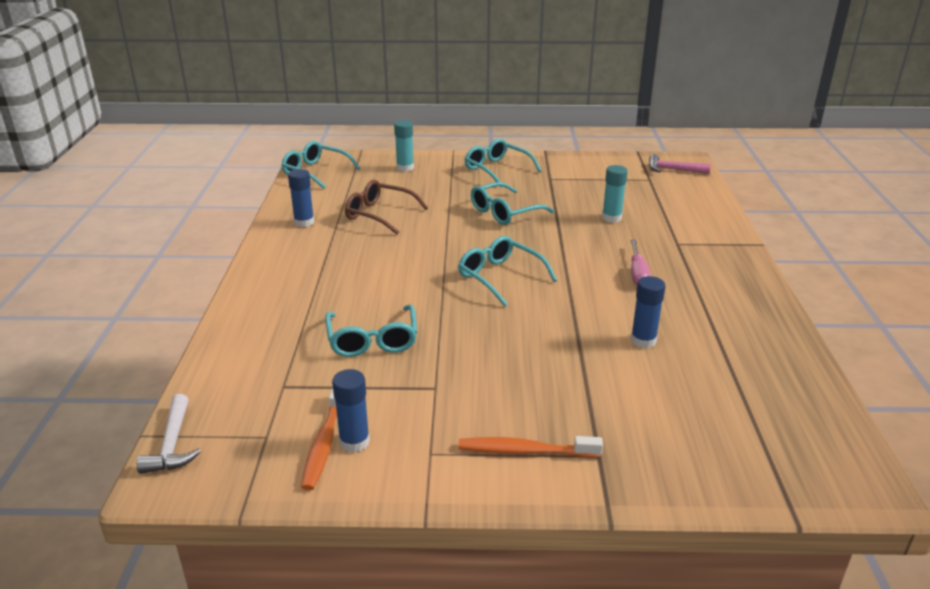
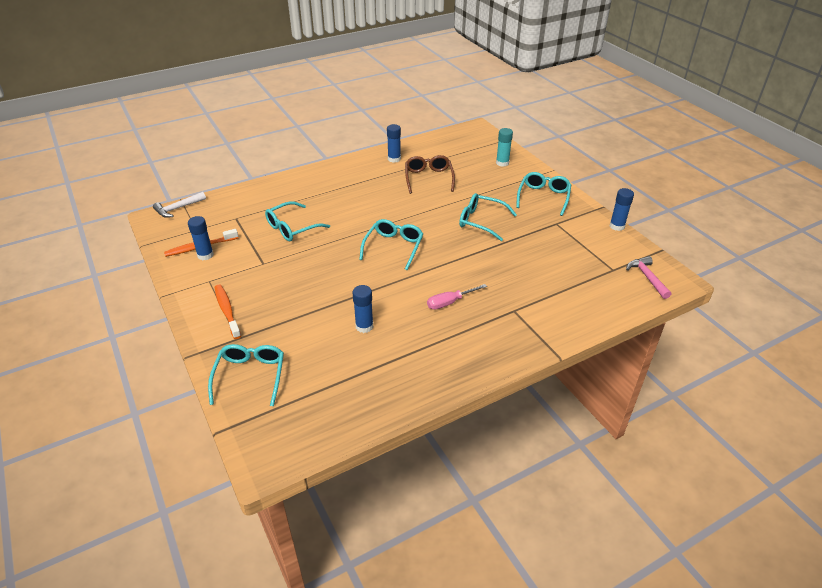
camera: 60 degrees right, 10 degrees up
(315, 172) = (459, 137): turquoise glasses -> turquoise glasses (250, 376)
(583, 155) = (617, 226): none -> blue glue stick
(611, 218) = (522, 269): turquoise glue stick -> none

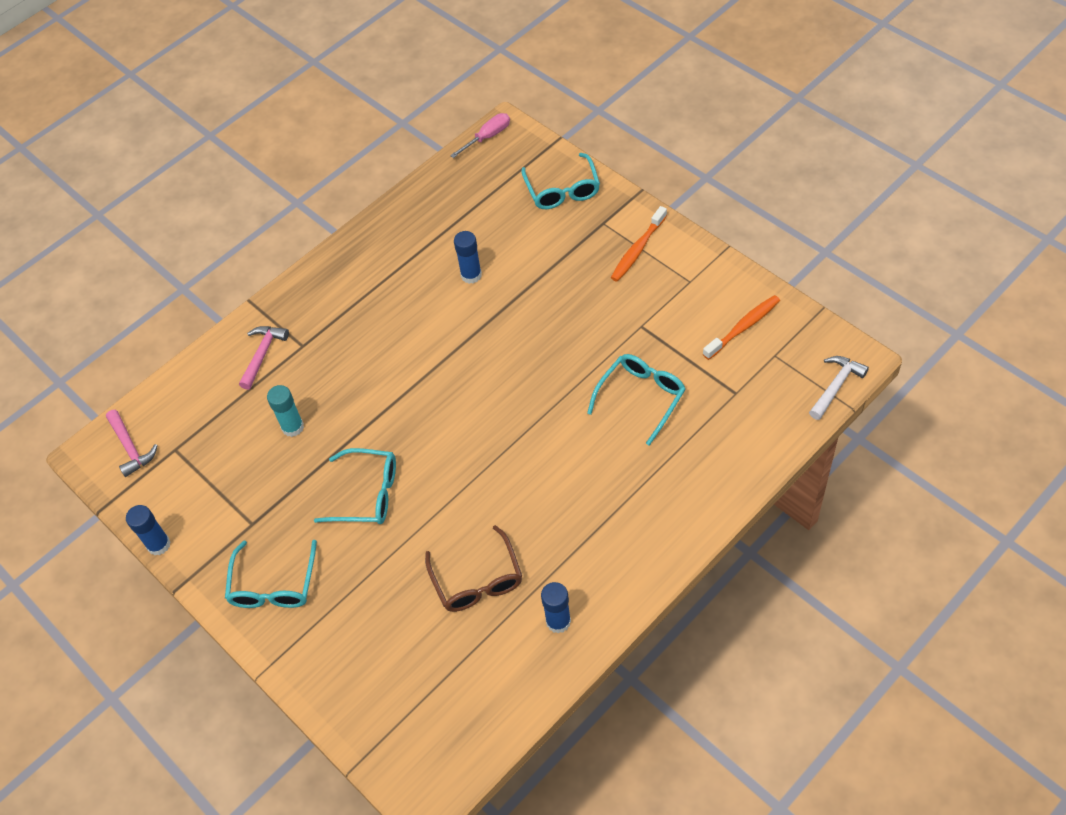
camera: 170 degrees right, 15 degrees up
(205, 255) = (725, 316): blue glue stick -> none
(227, 311) = (637, 249): orange toothbrush -> orange toothbrush turned 75 degrees clockwise
(393, 247) = (481, 403): turquoise glasses -> none
(449, 302) = (382, 335): pink screwdriver -> pink screwdriver (487, 137)
(502, 163) = (354, 670): turquoise glue stick -> turquoise glue stick (293, 427)
(547, 312) = (263, 354): none -> pink hammer

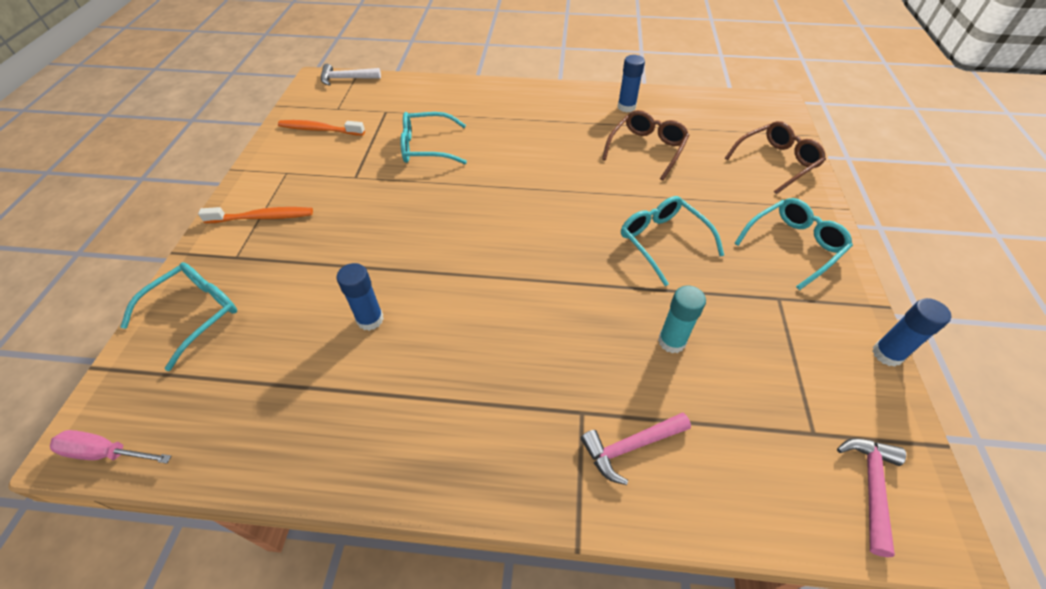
camera: 135 degrees left, 5 degrees down
(356, 681) = (776, 162): none -> brown glasses

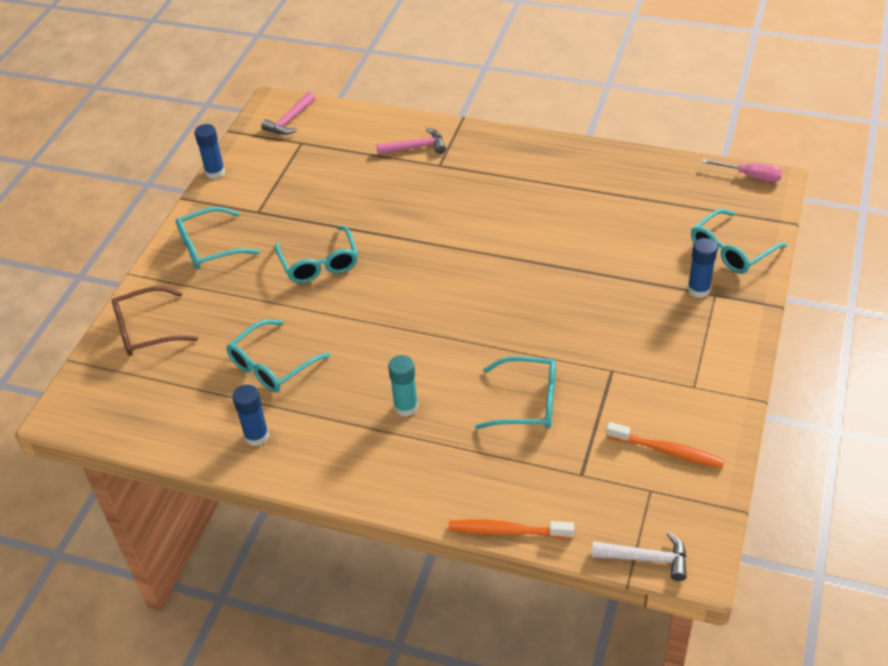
camera: 165 degrees left, 5 degrees down
(263, 217) = (702, 332): orange toothbrush -> orange toothbrush (507, 531)
(370, 319) = (584, 231): blue glue stick -> blue glue stick (698, 290)
(646, 149) = (272, 365): brown glasses -> turquoise glasses
(671, 341) = (358, 194): turquoise glue stick -> turquoise glue stick (406, 407)

